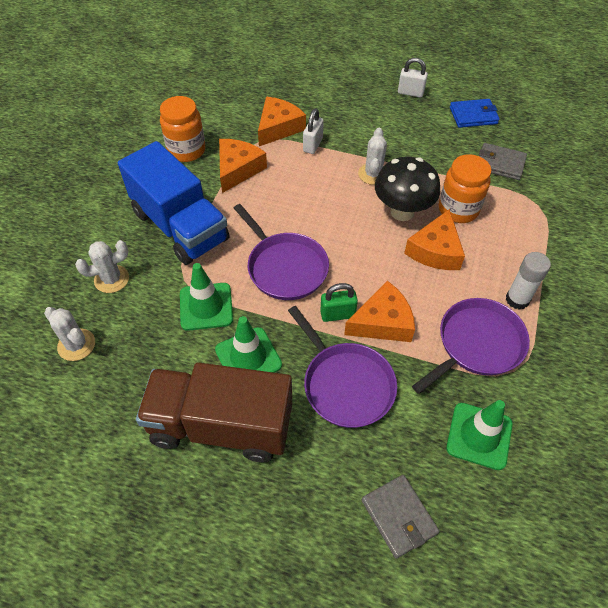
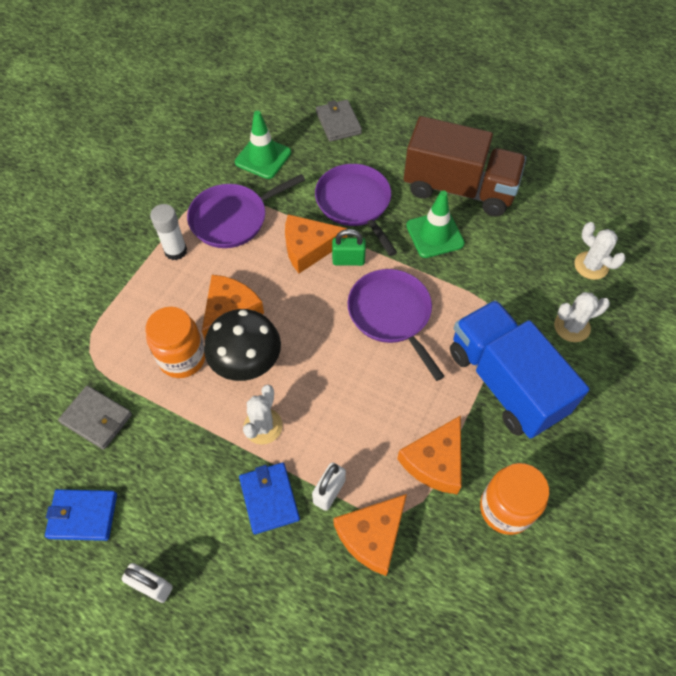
camera: 170 degrees left, 5 degrees up
(206, 306) = (473, 285): green traffic cone -> none
(353, 137) = (269, 499): none -> blue wallet

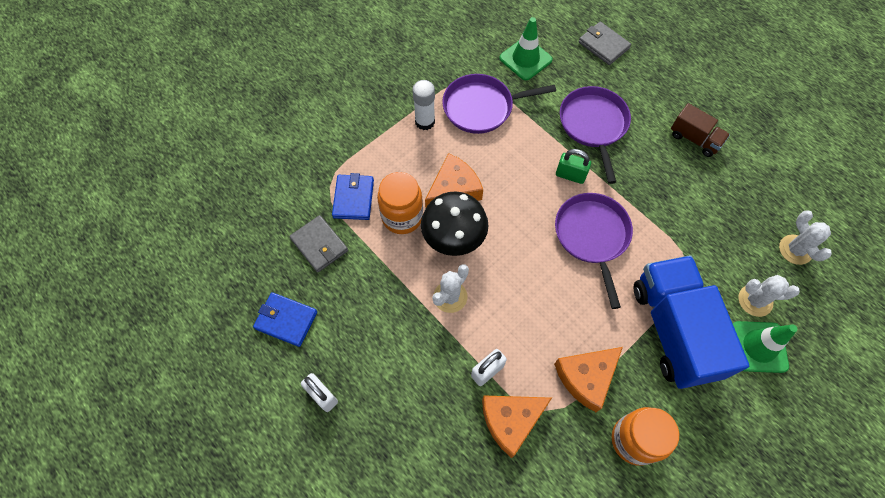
camera: 20 degrees right, 5 degrees up
(269, 499) = (436, 359): blue wallet -> blue wallet (353, 198)
(309, 248) = (539, 153): orange cheese -> none
(338, 123) = (603, 45): grey wallet -> grey wallet turned 45 degrees counterclockwise
(435, 234) = (656, 175): green traffic cone -> green traffic cone (758, 347)
(459, 188) = (694, 139): brown truck -> brown truck, size x0.49

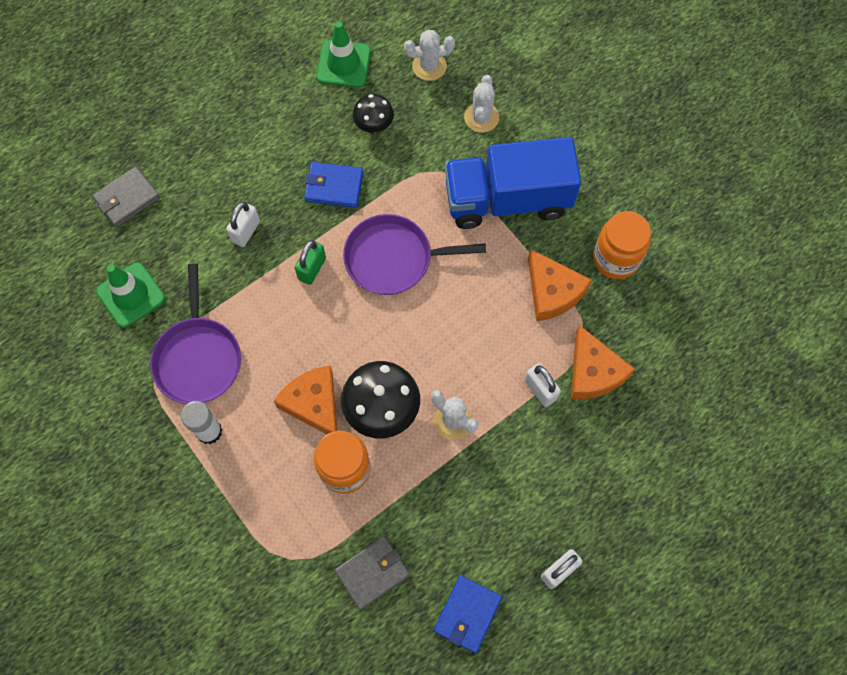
camera: 85 degrees left, 5 degrees up
(353, 198) = (312, 528): blue wallet -> blue wallet (334, 186)
(593, 125) = (246, 231): purple pan -> white padlock
(694, 139) = (282, 128): brown truck -> none
(717, 209) = (374, 126): none -> black mushroom
(758, 347) = (529, 127): green traffic cone -> green traffic cone (343, 64)

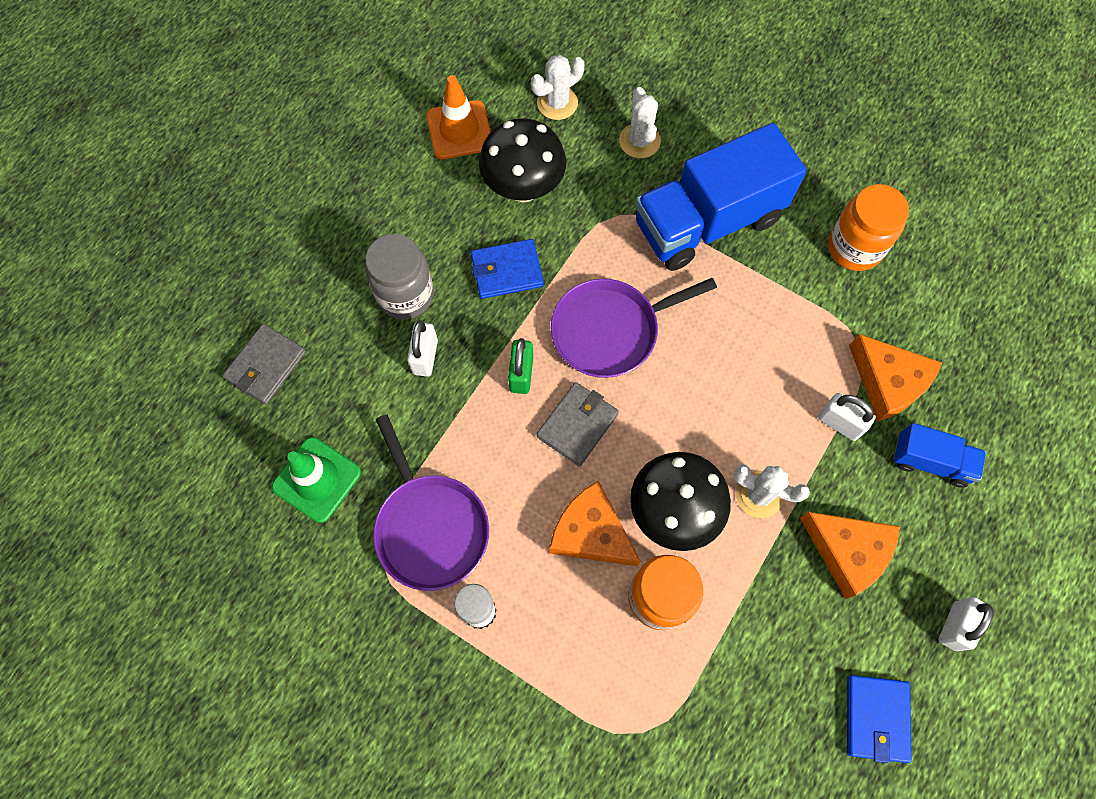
camera: 20 degrees left, 0 degrees up
(250, 180) = (405, 295): none -> grey jar
(343, 64) = (459, 130): green traffic cone -> orange traffic cone
(372, 573) = (746, 712): grey wallet -> grey wallet (577, 425)
(374, 126) = (523, 188): black mushroom -> black mushroom, size x1.70
(552, 292) = (803, 308): orange cheese -> orange cheese (847, 552)
(598, 443) = (930, 461): none -> blue truck

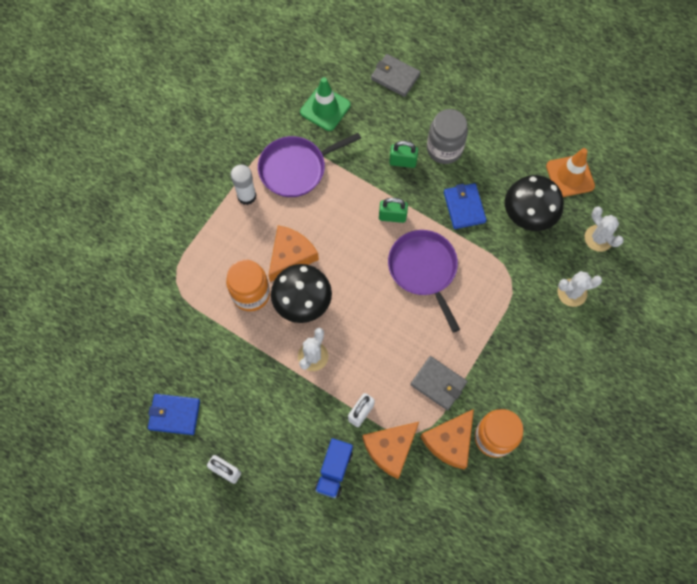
camera: 90 degrees right, 0 degrees up
(425, 357) = (402, 162): white padlock -> green padlock
(577, 425) = (358, 249): grey wallet -> grey wallet (438, 384)
(708, 222) = (509, 336): blue truck -> none
(847, 552) = (275, 408): orange cheese -> orange cheese (450, 441)

